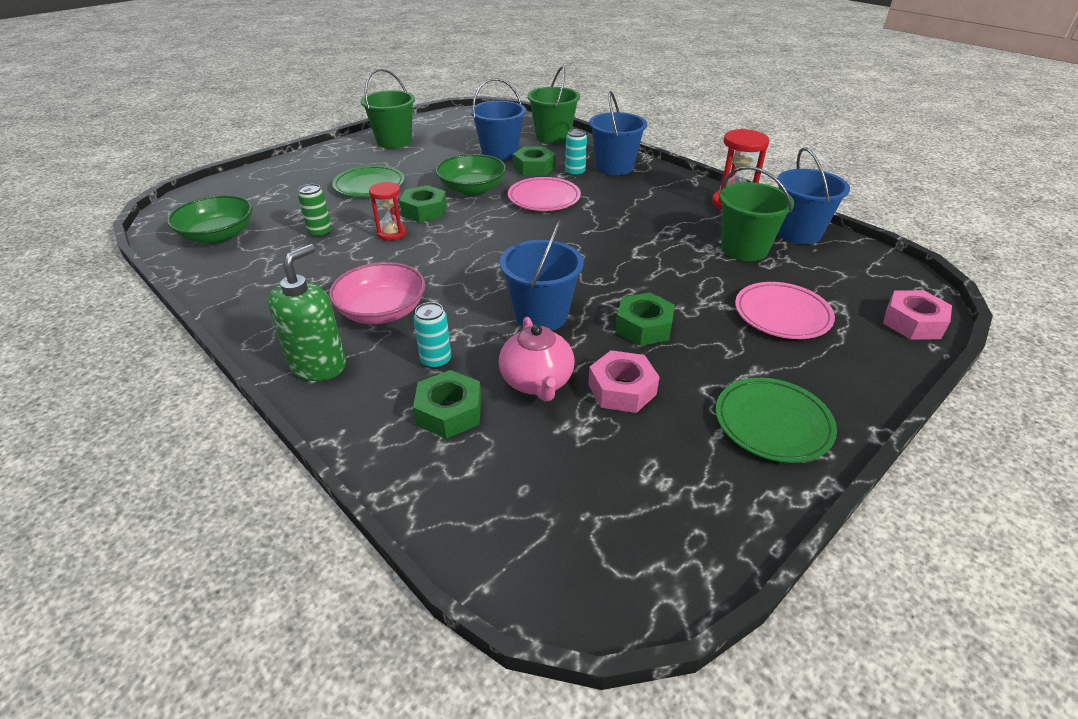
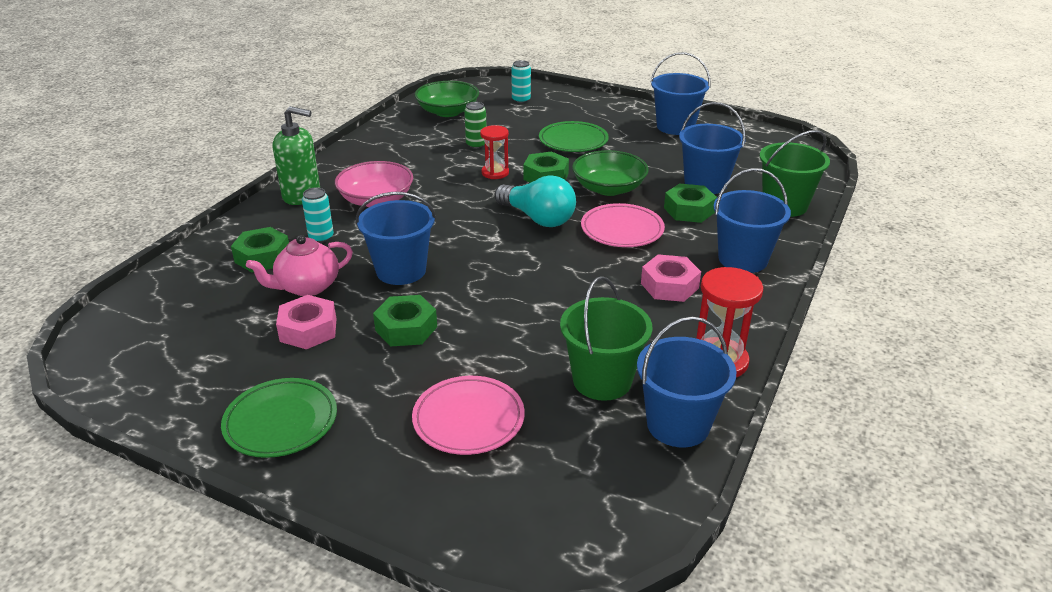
camera: 70 degrees right, 5 degrees down
(394, 141) = (675, 127): green bucket -> blue bucket
(497, 229) = (538, 218): none -> turquoise light bulb
(575, 172) = (701, 236): turquoise can -> turquoise can (521, 100)
(913, 323) = (500, 535): pink nut -> pink nut (669, 286)

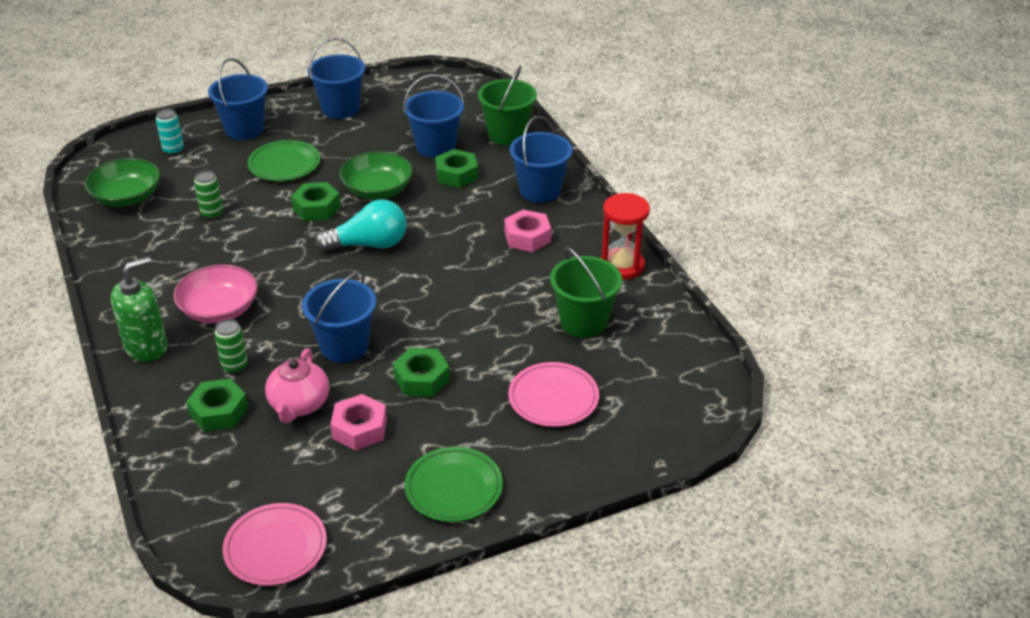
camera: 50 degrees left, 5 degrees up
(321, 237) = (235, 366): turquoise can -> green can
(495, 173) = (272, 228): red hourglass -> none
(622, 230) = (438, 217): pink plate -> pink plate (275, 548)
(678, 425) = (655, 316): blue bucket -> blue bucket (244, 129)

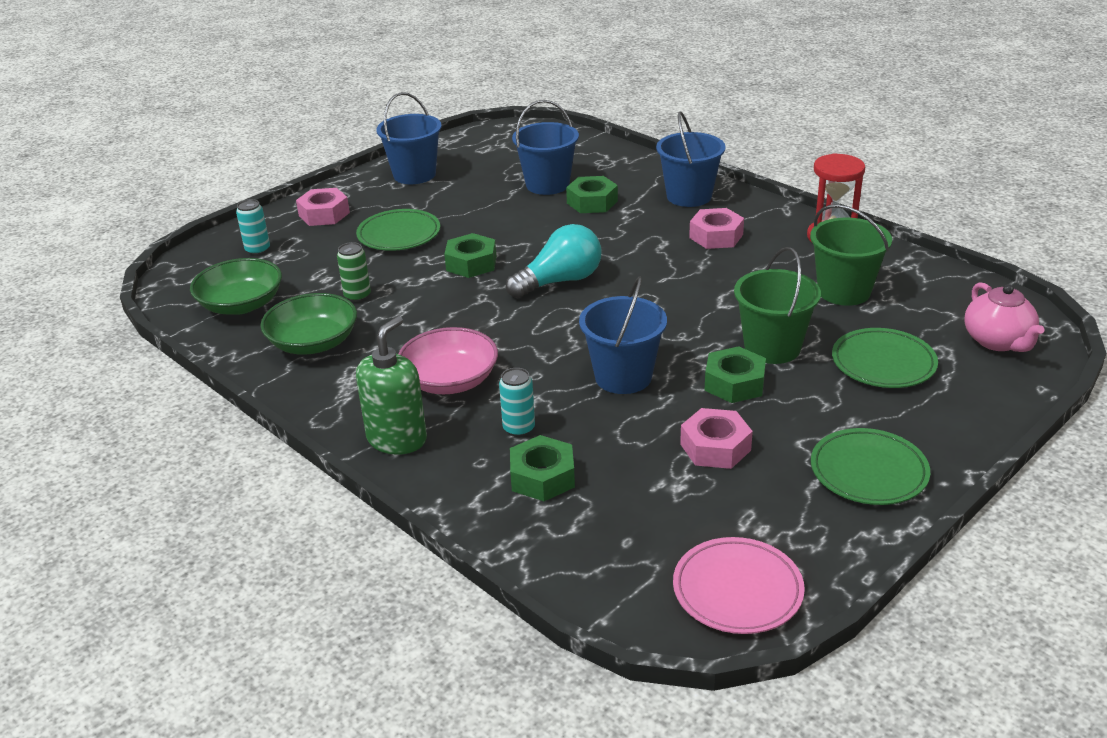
camera: 20 degrees left, 5 degrees down
(235, 366) = (519, 428): green can -> turquoise can
(244, 129) = (324, 214): blue bucket -> pink nut
(299, 405) = (627, 444): pink teapot -> pink teapot (998, 341)
(377, 190) = (522, 233): green bowl -> green bowl (313, 343)
(507, 134) = (610, 159): green bucket -> green bucket (772, 348)
(553, 398) = (883, 363): pink plate -> green plate

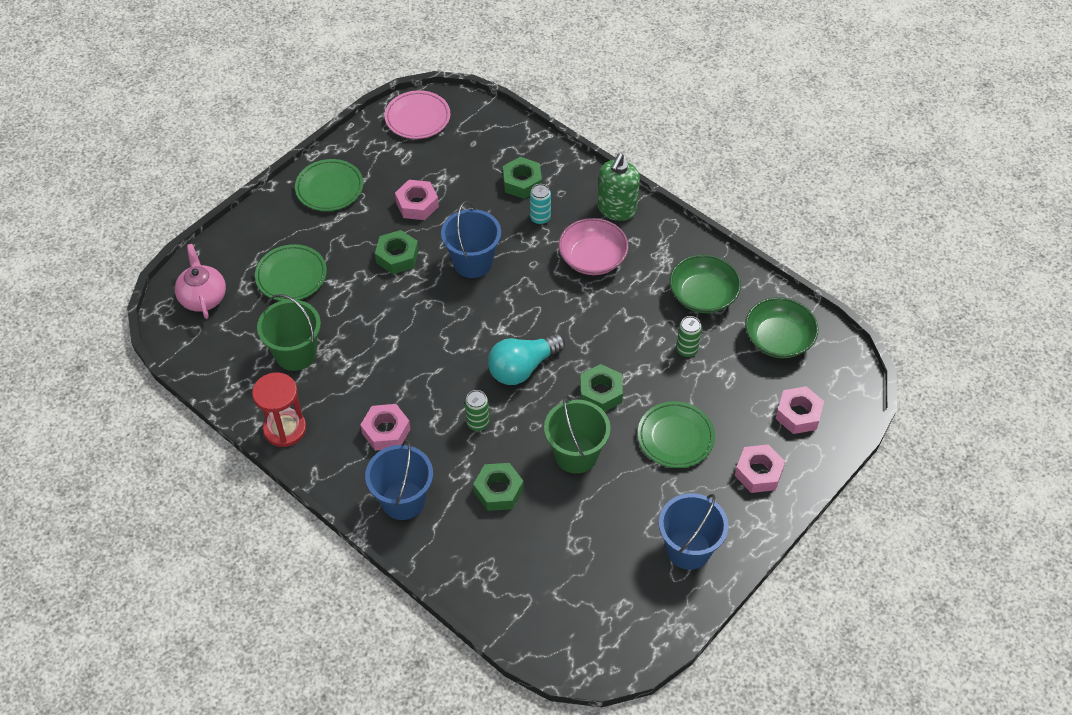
camera: 175 degrees right, 20 degrees up
(258, 250) = (798, 414): turquoise can -> pink nut
(547, 184) = (544, 525): blue bucket -> none
(614, 242) = (477, 423): none -> green can
(772, 348) = (365, 291): green bucket -> green bucket (576, 454)

